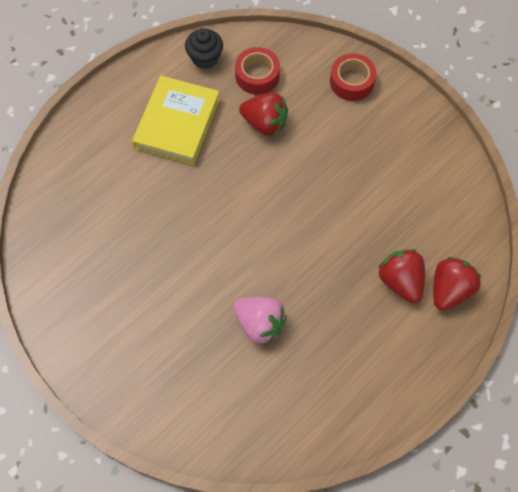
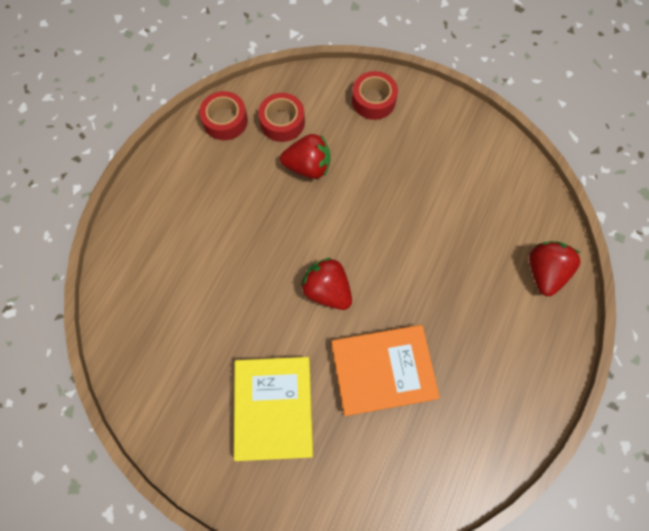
camera: 20 degrees left, 5 degrees up
(177, 123) = (223, 194): yellow book -> yellow book (274, 408)
(205, 58) = (225, 120): black cupcake -> red tape
(259, 324) = (382, 370): pink strawberry -> orange book
(400, 281) = (496, 279): red strawberry -> red strawberry (327, 290)

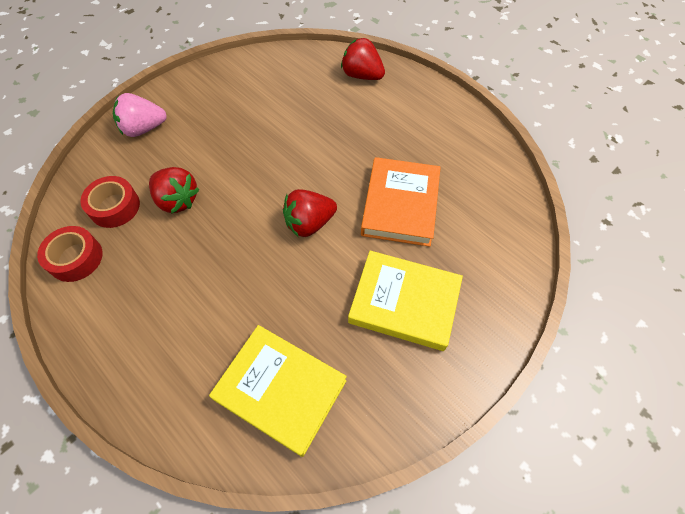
camera: 70 degrees left, 10 degrees down
(162, 328) = (280, 390): none -> yellow book
(308, 167) = (177, 200): red strawberry -> red strawberry turned 105 degrees clockwise
(373, 100) = (144, 129): red tape -> pink strawberry

